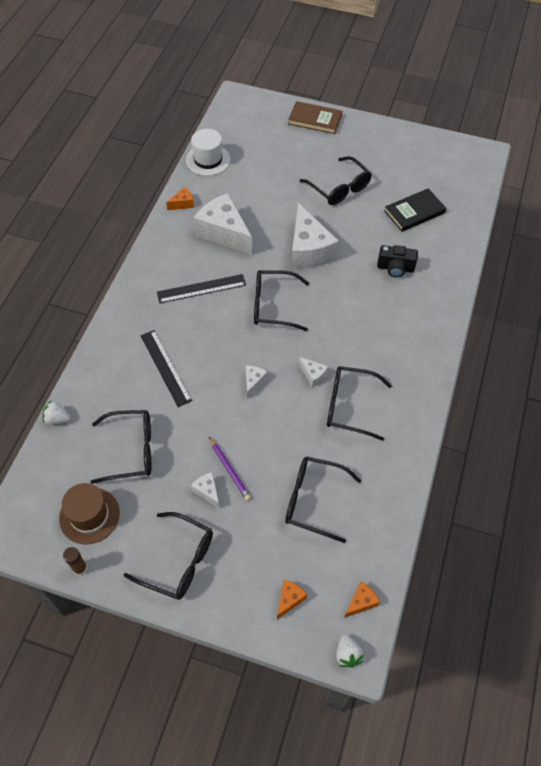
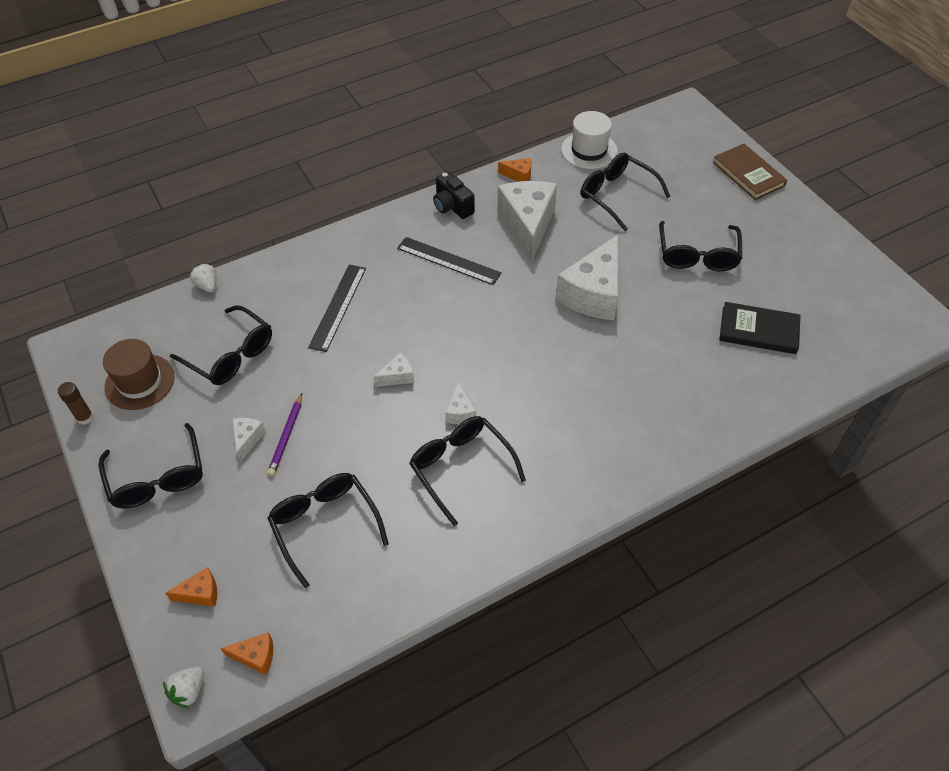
camera: 45 degrees right, 5 degrees down
(273, 305) = (497, 320): black glasses -> black glasses (616, 195)
(395, 268) = (668, 372): black camera -> black camera (452, 206)

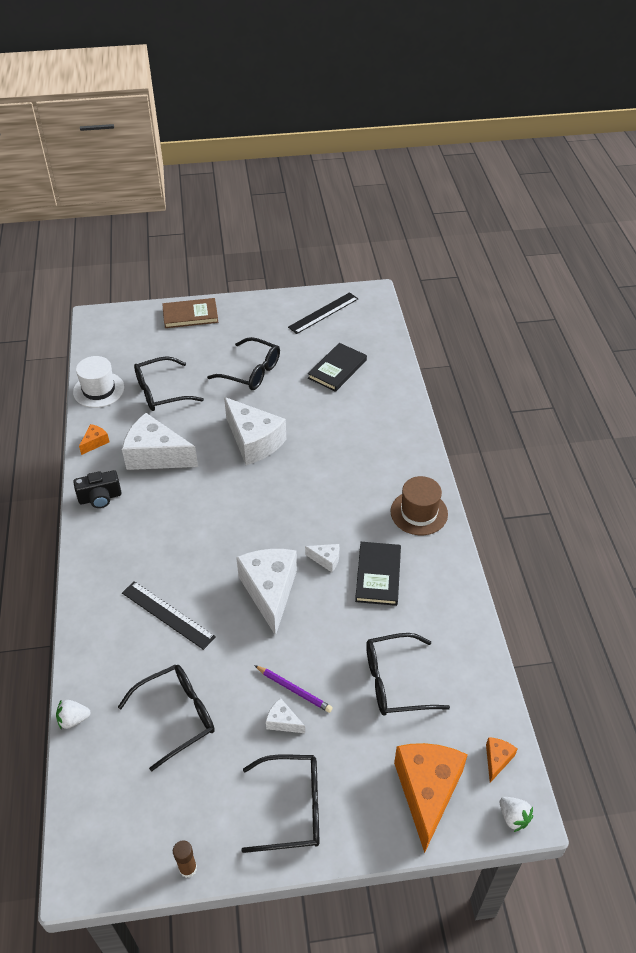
camera: 70 degrees left, 5 degrees down
(140, 382) = (167, 806): brown hat -> brown hat (419, 512)
(200, 593) = (427, 791): orange cheese -> orange cheese, size x2.27
(398, 376) = (270, 591): white cheese -> white cheese, size x2.27
(448, 261) = (162, 520): black ruler -> black ruler (323, 313)
(461, 467) = (378, 575): black glasses -> black book

